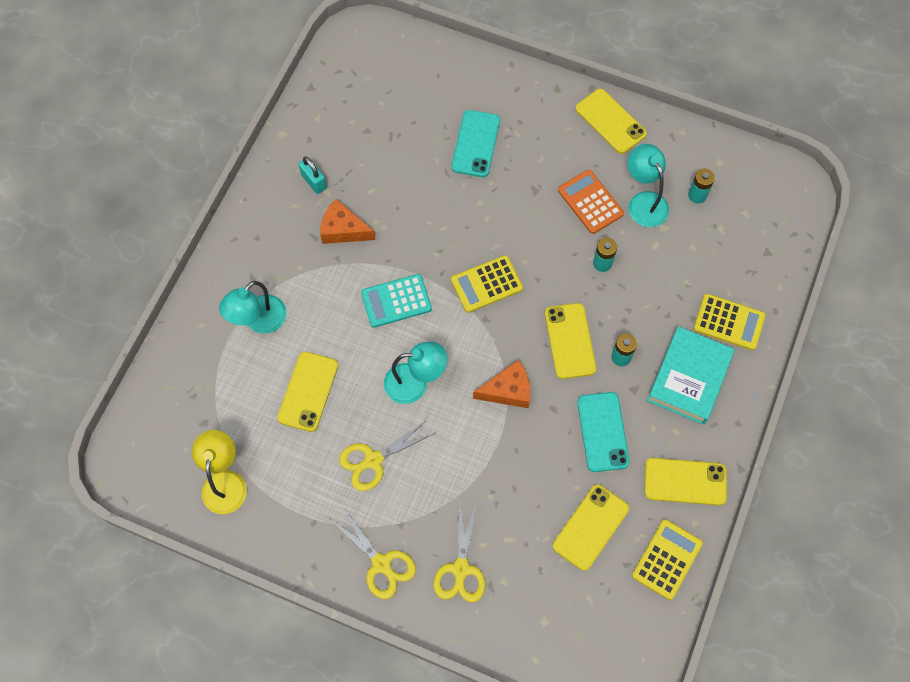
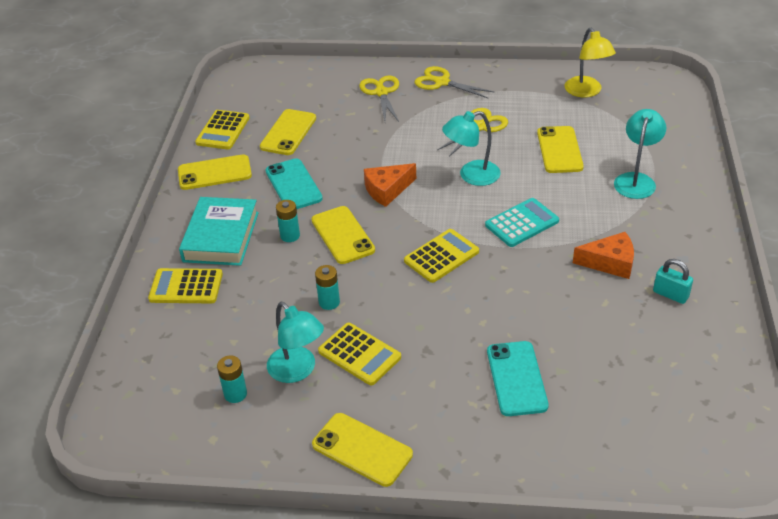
camera: 165 degrees right, 25 degrees down
(590, 202) = (359, 354): orange calculator -> yellow calculator

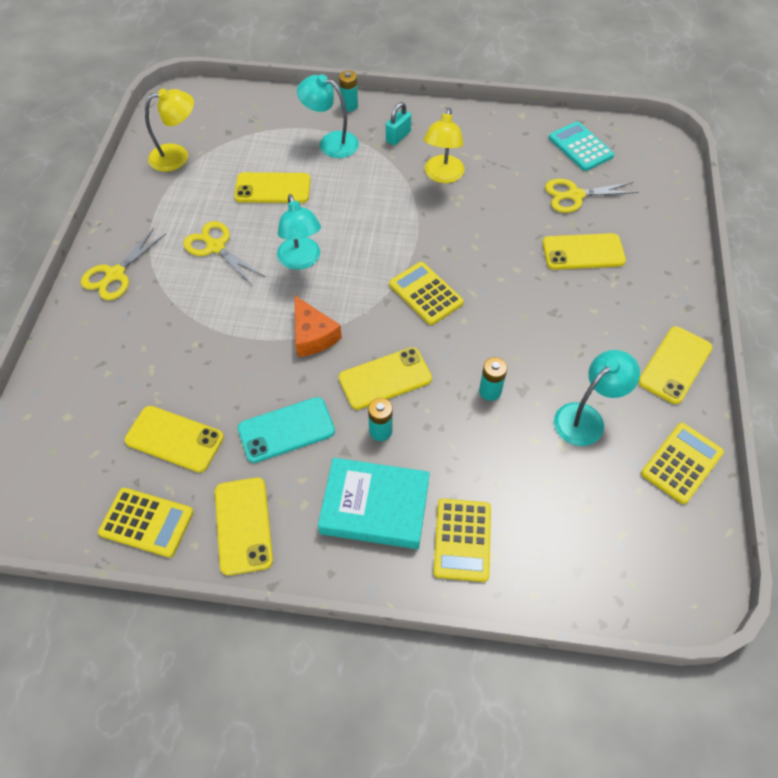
camera: 90 degrees left, 15 degrees up
(235, 394) = (622, 473): turquoise battery -> turquoise battery (349, 106)
(359, 354) = (561, 365): yellow calculator -> yellow calculator (681, 463)
(381, 92) = (116, 335): yellow scissors -> yellow scissors (574, 195)
(516, 378) = (583, 252): turquoise phone -> yellow phone
(522, 223) = (382, 228): turquoise calculator -> turquoise calculator (580, 147)
(610, 262) = (442, 176): orange cheese -> yellow lamp
(670, 294) = (483, 145): turquoise padlock -> turquoise padlock (398, 136)

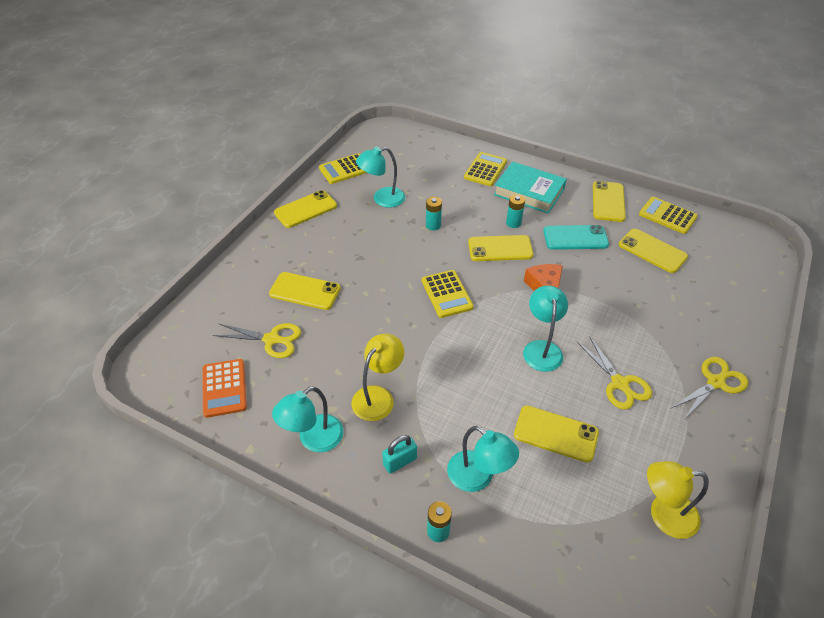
camera: 160 degrees left, 10 degrees down
(476, 133) = (313, 439): none -> turquoise lamp
(580, 147) = (224, 388): turquoise calculator -> orange calculator

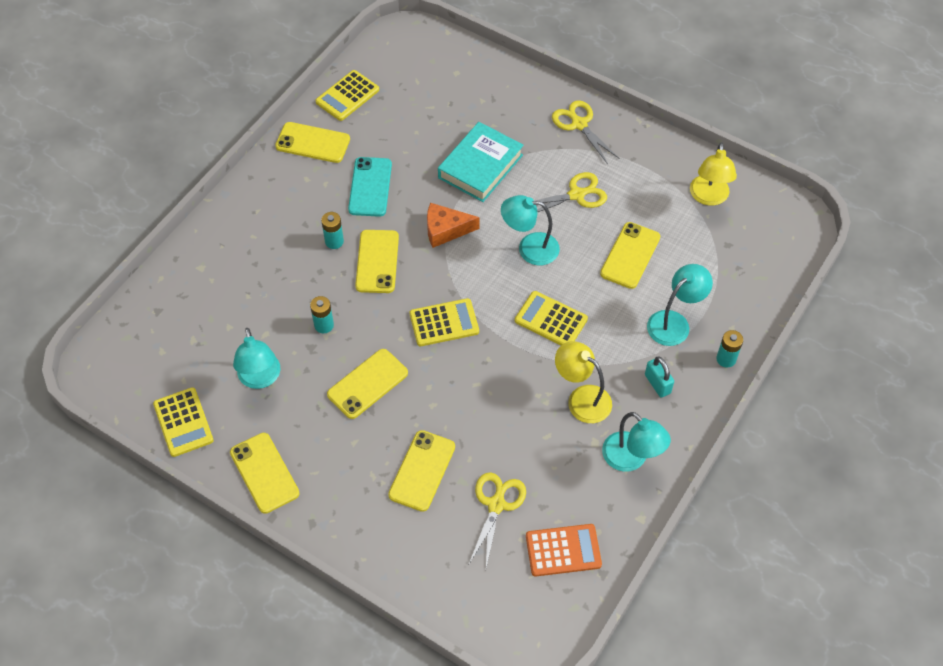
camera: 85 degrees left, 10 degrees up
(485, 170) = (223, 255): yellow calculator -> yellow calculator (551, 320)
(529, 192) = (278, 216): turquoise book -> turquoise book (480, 166)
(652, 251) = (402, 124): yellow phone -> yellow phone (367, 384)

